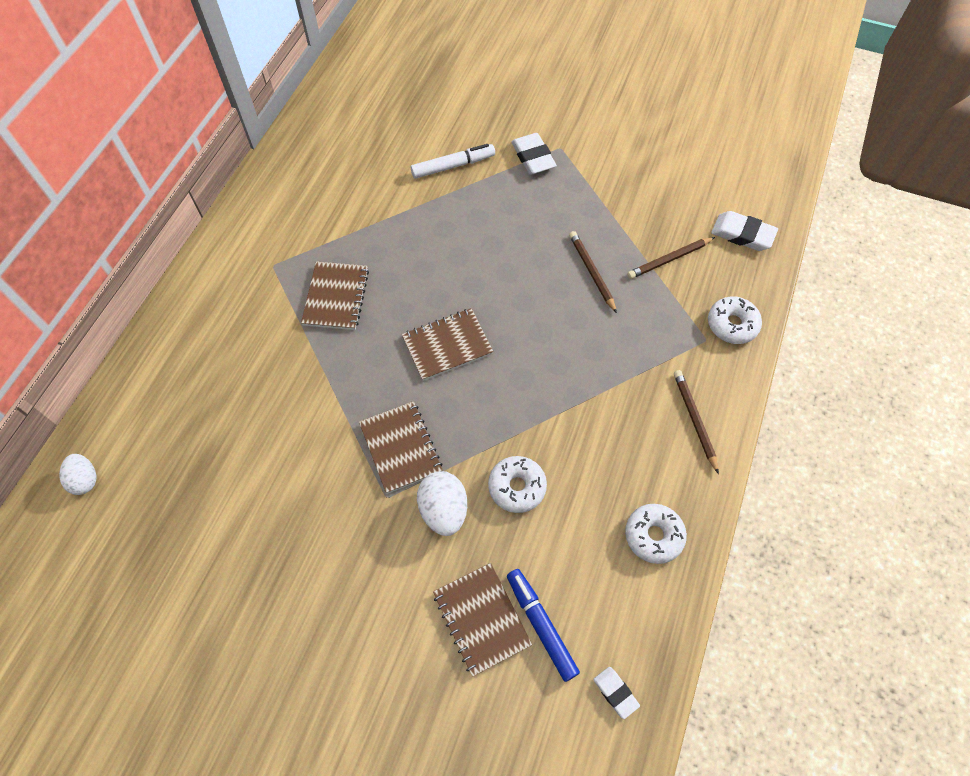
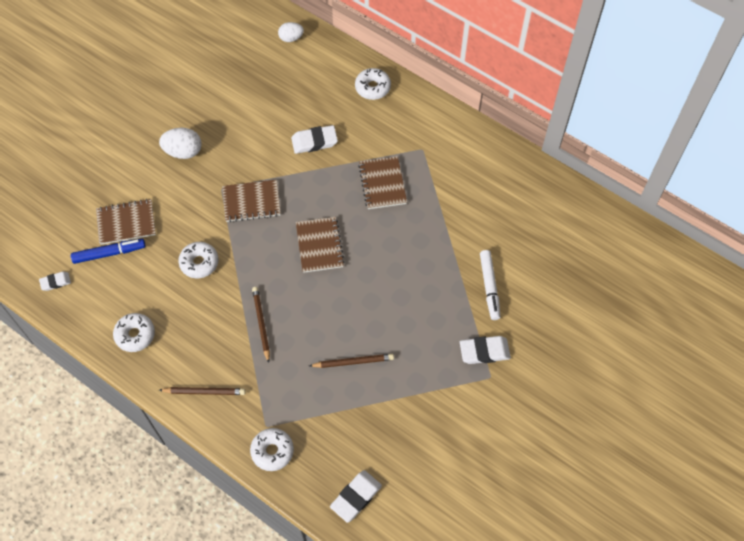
camera: 105 degrees right, 0 degrees up
(175, 344) = (372, 87): none -> white donut
(282, 394) = (314, 142): none -> white eraser
(336, 297) = (382, 184): brown notebook -> brown notebook turned 60 degrees clockwise
(443, 510) = (200, 217): white egg -> white egg (183, 151)
(669, 259) = (348, 425): brown pencil -> brown pencil (261, 323)

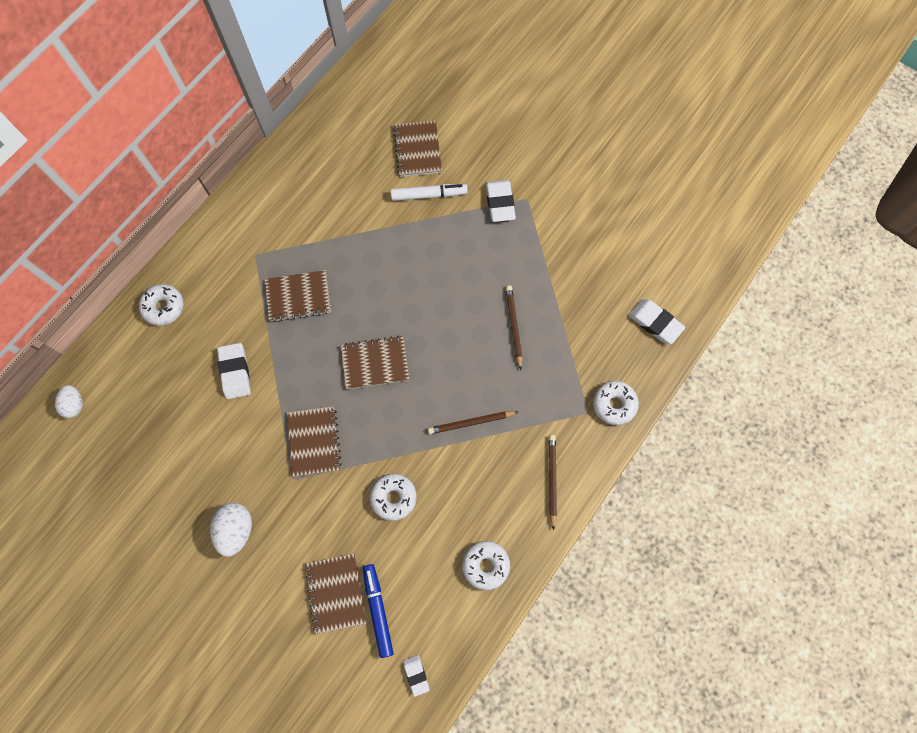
camera: 90 degrees left, 10 degrees up
(538, 277) = (418, 150): none -> brown notebook

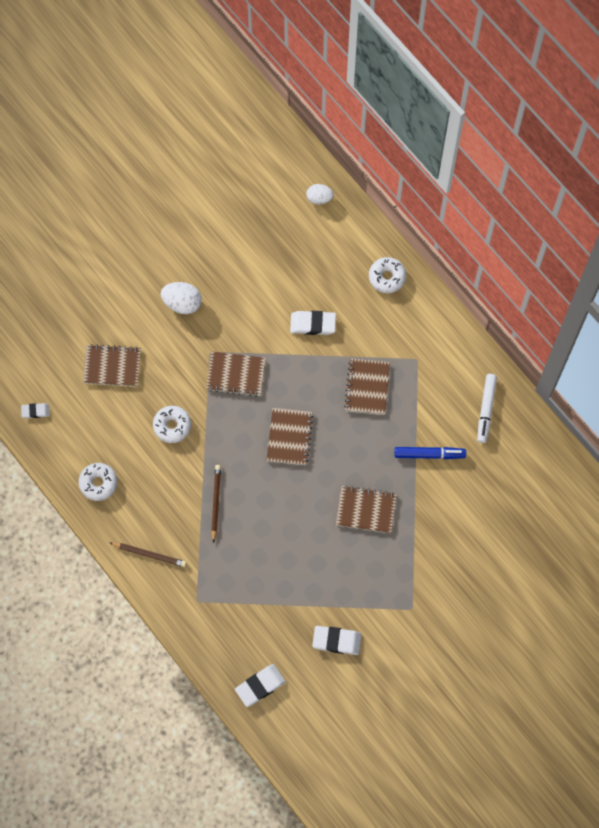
camera: 105 degrees right, 0 degrees up
(378, 610) = (90, 394): blue marker -> blue marker (429, 454)
(418, 150) = (488, 523): brown notebook -> brown notebook (366, 510)
(429, 195) = (438, 521): white marker -> white marker (486, 409)
(500, 203) = (414, 583): white eraser -> white eraser (336, 641)
(514, 326) = (291, 561): brown pencil -> none
(614, 404) = (197, 625): white donut -> none

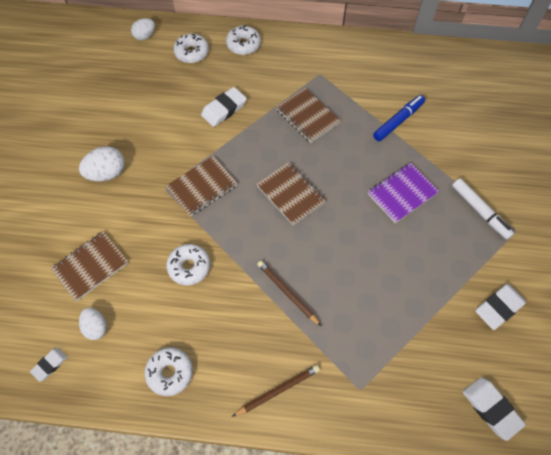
camera: 45 degrees left, 10 degrees down
(81, 412) = (96, 327): none -> white egg
(260, 686) = (491, 408): white eraser -> white eraser turned 45 degrees counterclockwise
(339, 248) = (191, 53): none -> white donut
(366, 510) = (402, 193): brown notebook -> purple notebook
(486, 409) = (398, 66): white marker -> white marker (480, 211)

